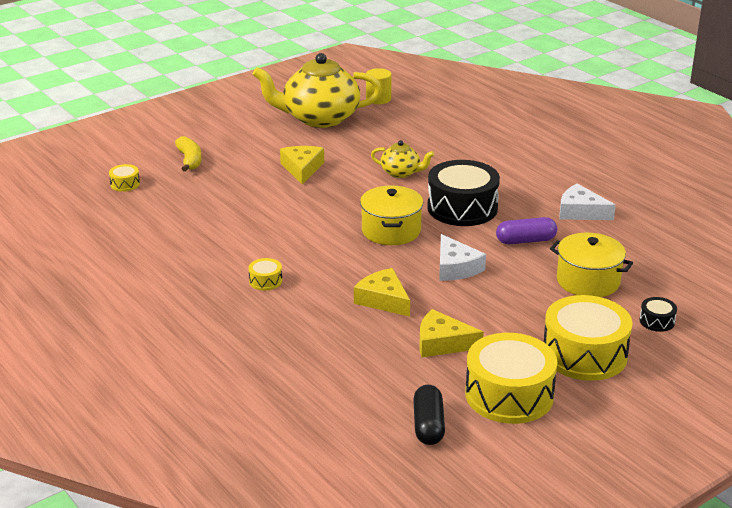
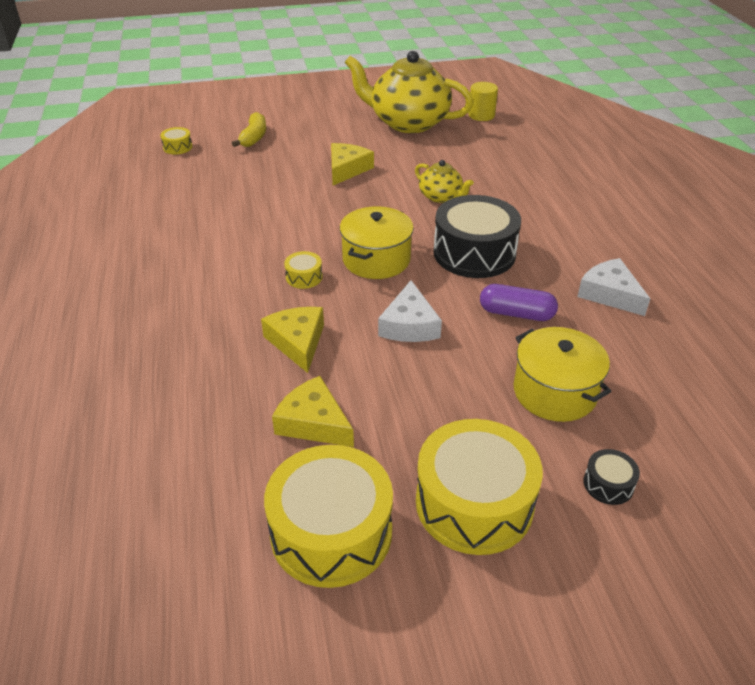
camera: 25 degrees right, 10 degrees up
(265, 281) = (202, 282): yellow drum -> yellow drum (304, 277)
(428, 425) = (198, 541): black capsule -> none

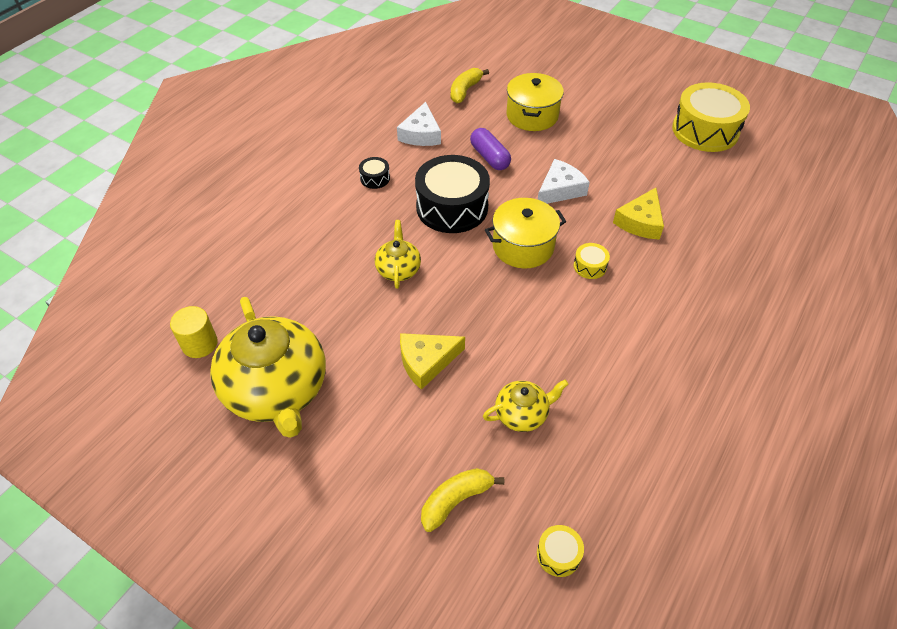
camera: 135 degrees left, 10 degrees up
(256, 179) = (522, 414): none -> yellow teapot
(313, 422) = (673, 174): yellow cheese -> none
(474, 503) = (630, 105): yellow drum -> none
(608, 484) = (564, 79): black drum -> black drum (375, 178)
(668, 372) = (465, 91): none -> yellow banana

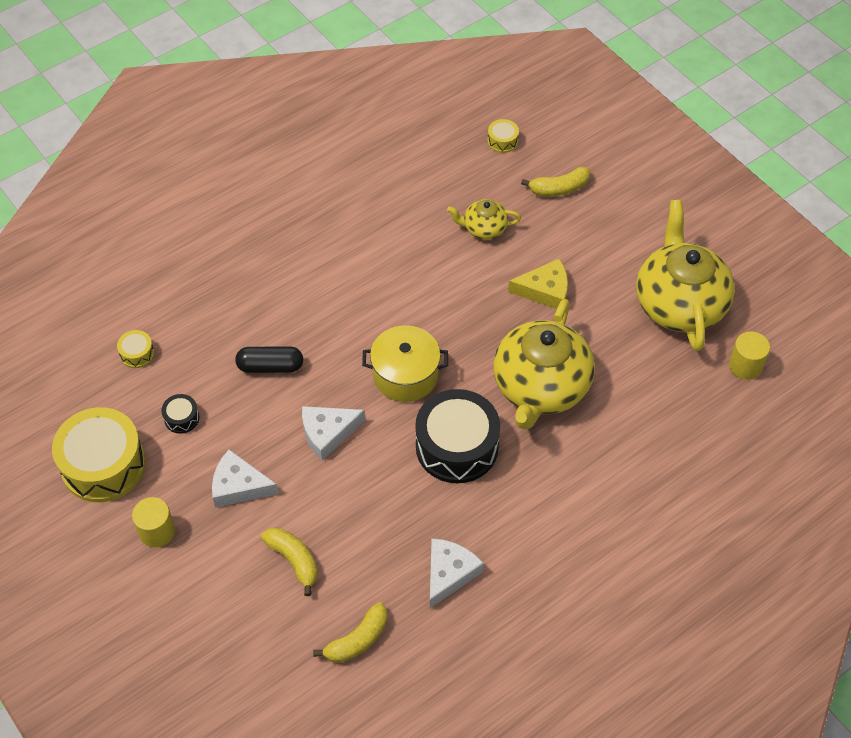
camera: 160 degrees left, 5 degrees up
(375, 178) = (529, 516): black drum -> black drum (181, 418)
(398, 269) = (540, 387): yellow teapot -> yellow teapot, size x2.09
(489, 157) = (382, 506): purple capsule -> none
(532, 115) = (294, 560): yellow pot -> yellow banana
(590, 266) = (353, 334): yellow drum -> yellow drum (137, 353)
(601, 143) = (239, 486): none -> white cheese
(635, 107) = (157, 531): none -> yellow cylinder
(640, 222) = (270, 366): yellow cheese -> black capsule

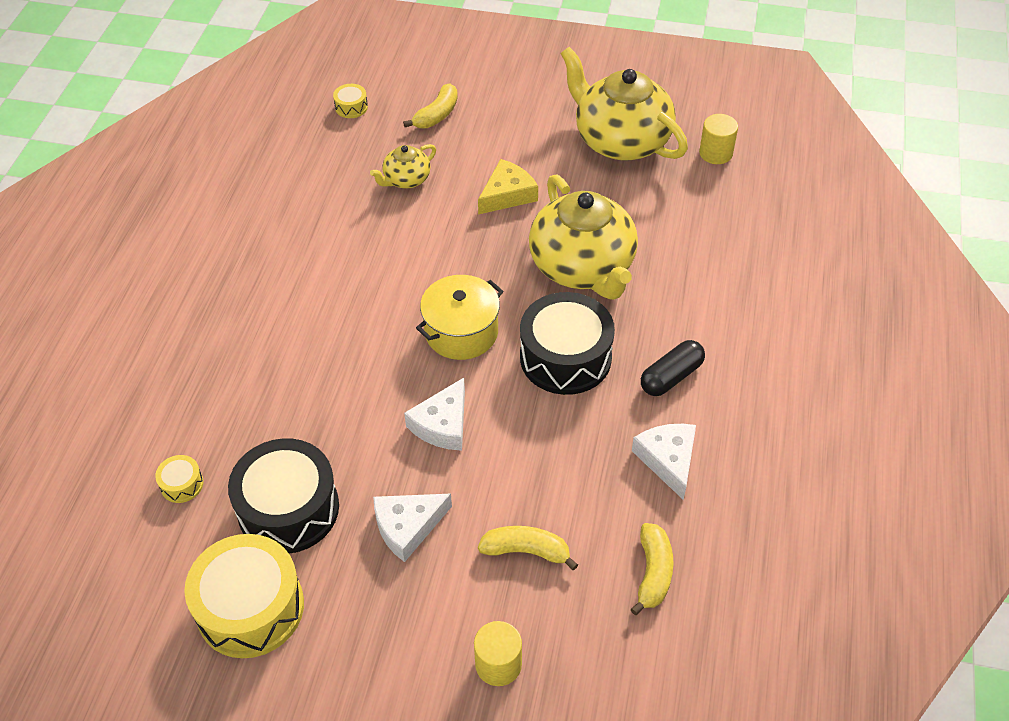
camera: 40 degrees left, 5 degrees down
(157, 531) = (369, 626): yellow cylinder -> yellow cylinder (498, 664)
(181, 418) = (288, 509): black drum -> black drum, size x2.34
(270, 366) = (330, 406): black capsule -> black capsule (671, 377)

